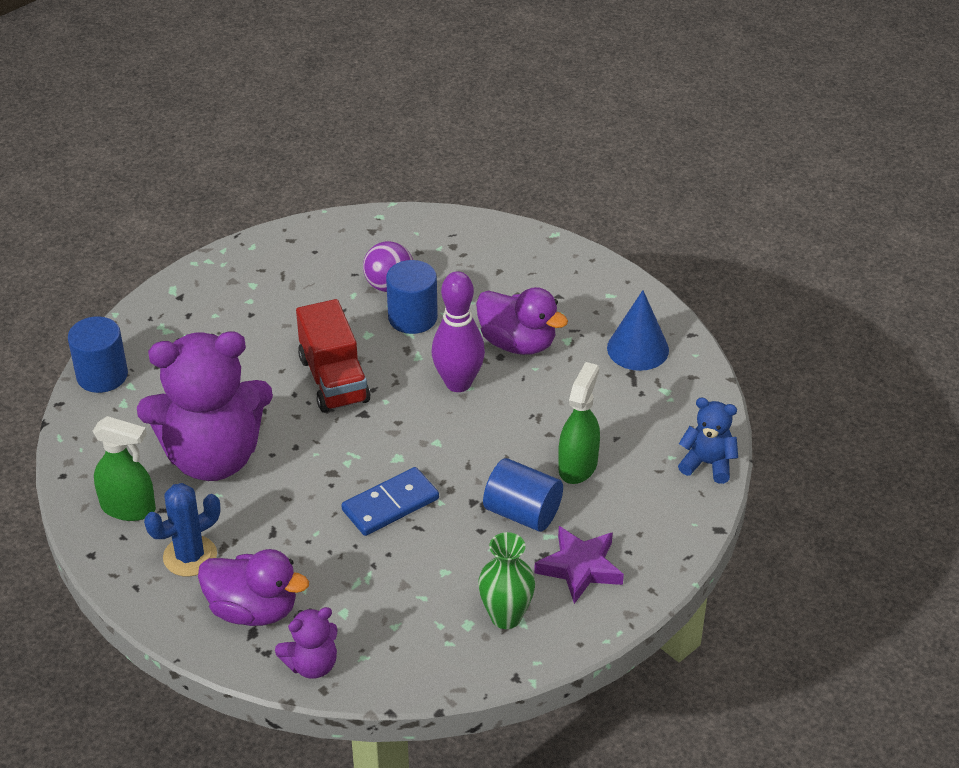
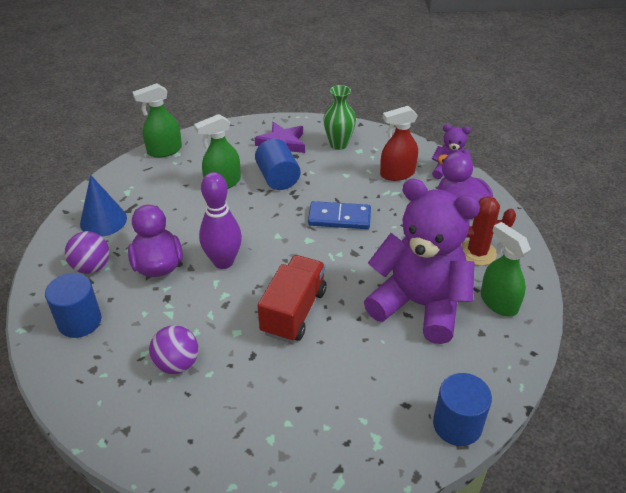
camera: 140 degrees left, 0 degrees up
(190, 556) = (477, 252): blue cactus -> red cactus
(380, 615) = (397, 174): none -> red spray bottle
(412, 317) = (193, 325): blue cylinder -> blue cylinder (79, 321)
(576, 306) = (91, 267): none -> purple ball
(707, 464) = (164, 150): blue teddy bear -> green spray bottle

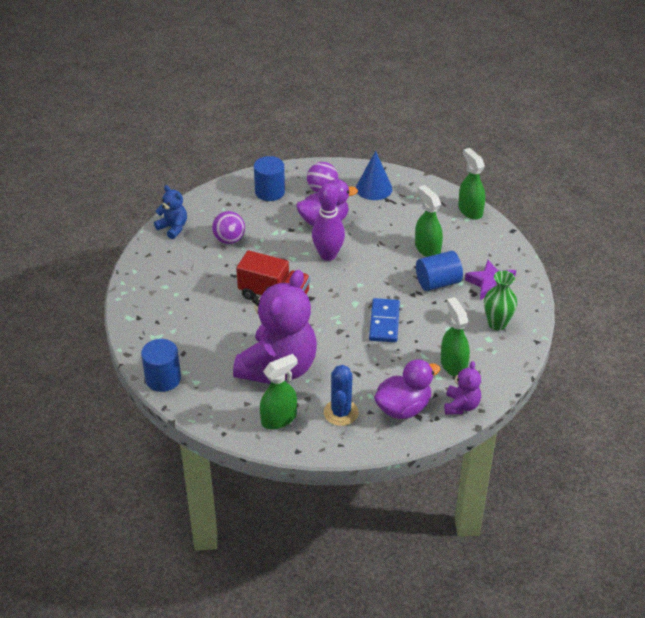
camera: 90 degrees right, 0 degrees up
(135, 438) = (173, 228): none -> blue teddy bear
(397, 174) = (453, 365): red spray bottle -> green spray bottle
(477, 252) = (341, 412): red cactus -> blue cactus

